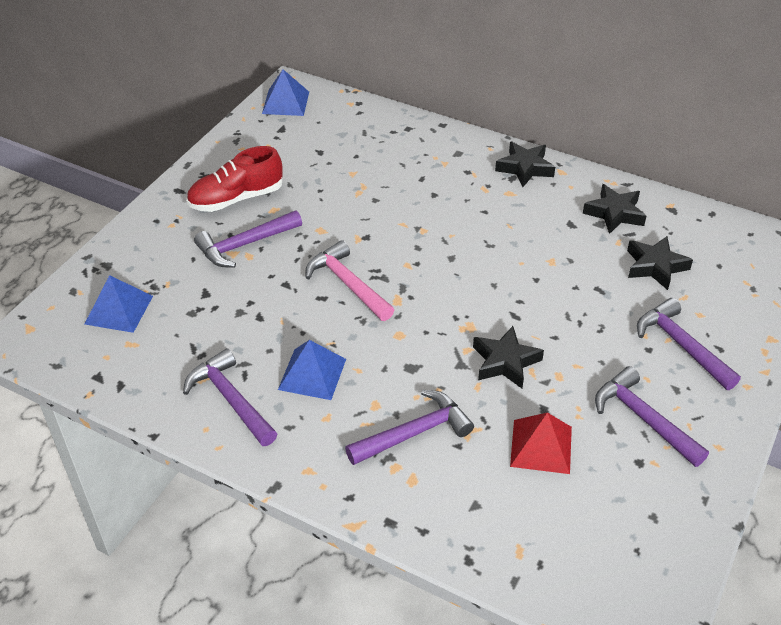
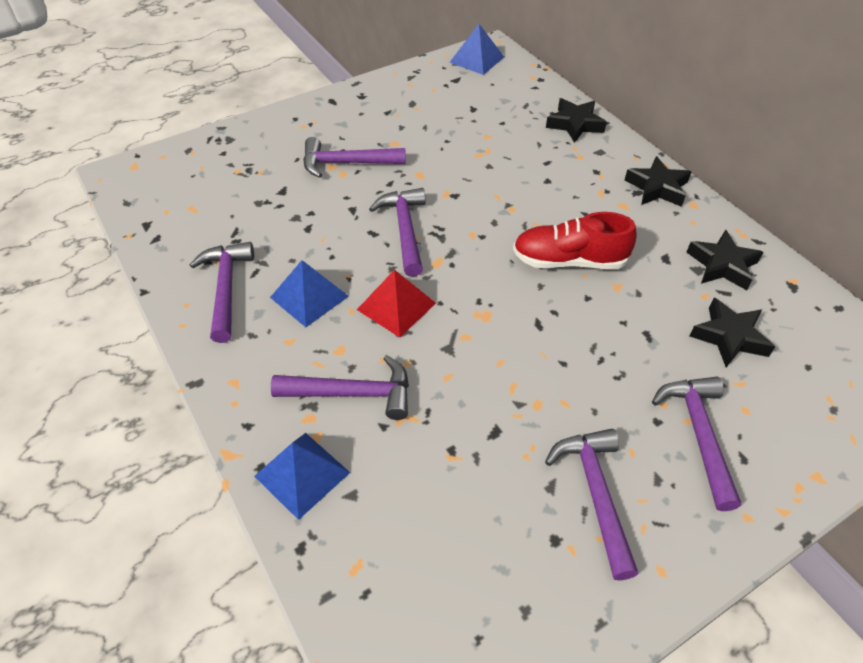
camera: 30 degrees right, 5 degrees up
(119, 309) = (207, 177): blue pyramid -> blue pyramid (302, 474)
(236, 199) = (371, 123): red shoe -> red shoe (569, 261)
(347, 284) = (405, 230): pink hammer -> purple hammer
(505, 362) = (493, 365): black star -> black star (574, 124)
(541, 446) = (463, 468): red pyramid -> red pyramid (396, 306)

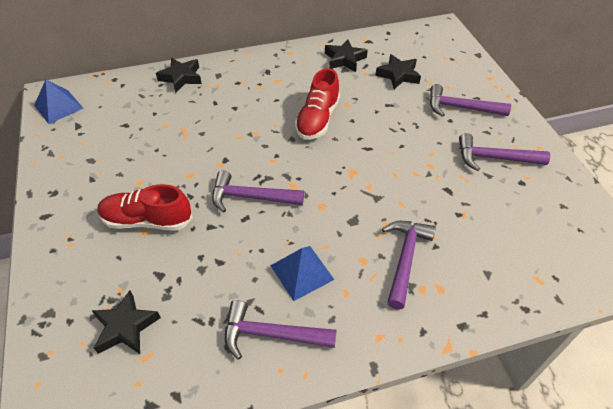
camera: 75 degrees left, 0 degrees up
(302, 474) = (469, 300): blue pyramid -> none
(346, 163) = (147, 220): purple hammer -> red shoe
(396, 306) = (329, 218): red pyramid -> none
(657, 188) = (267, 62): black star -> black star (125, 327)

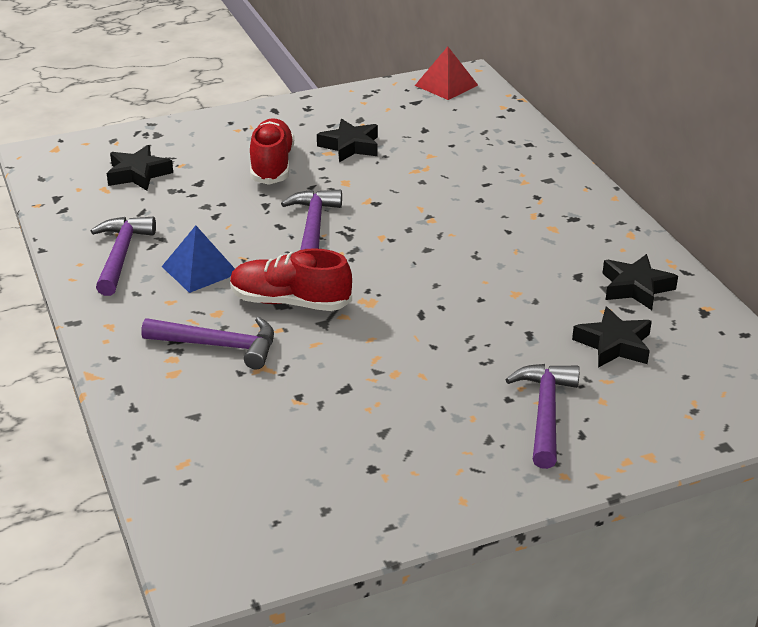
camera: 85 degrees right, 15 degrees down
(58, 106) = (446, 85): blue pyramid -> red pyramid
(181, 78) = (531, 153): black star -> black star (350, 146)
(317, 119) = (474, 268): red shoe -> red shoe (290, 302)
(494, 158) = (423, 442): purple hammer -> none

